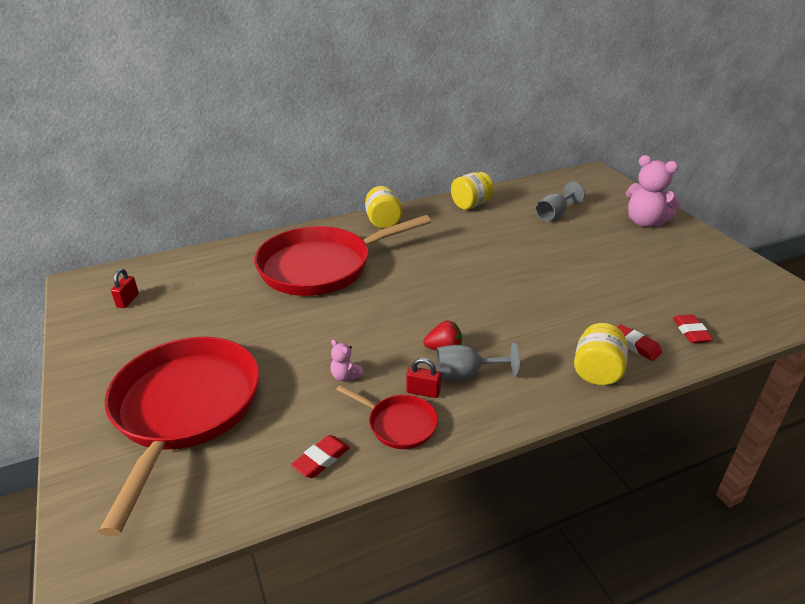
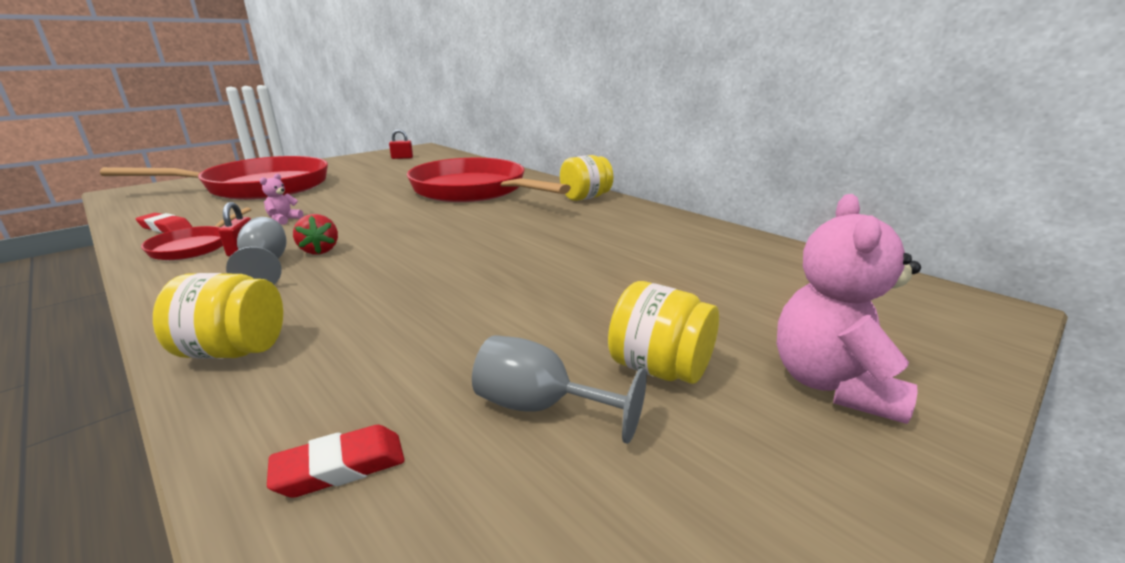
camera: 70 degrees right, 10 degrees down
(471, 205) = (682, 228): yellow jar -> yellow jar (659, 369)
(554, 214) = (730, 283): grey goblet -> grey goblet (540, 407)
(635, 345) = (300, 386): red eraser -> none

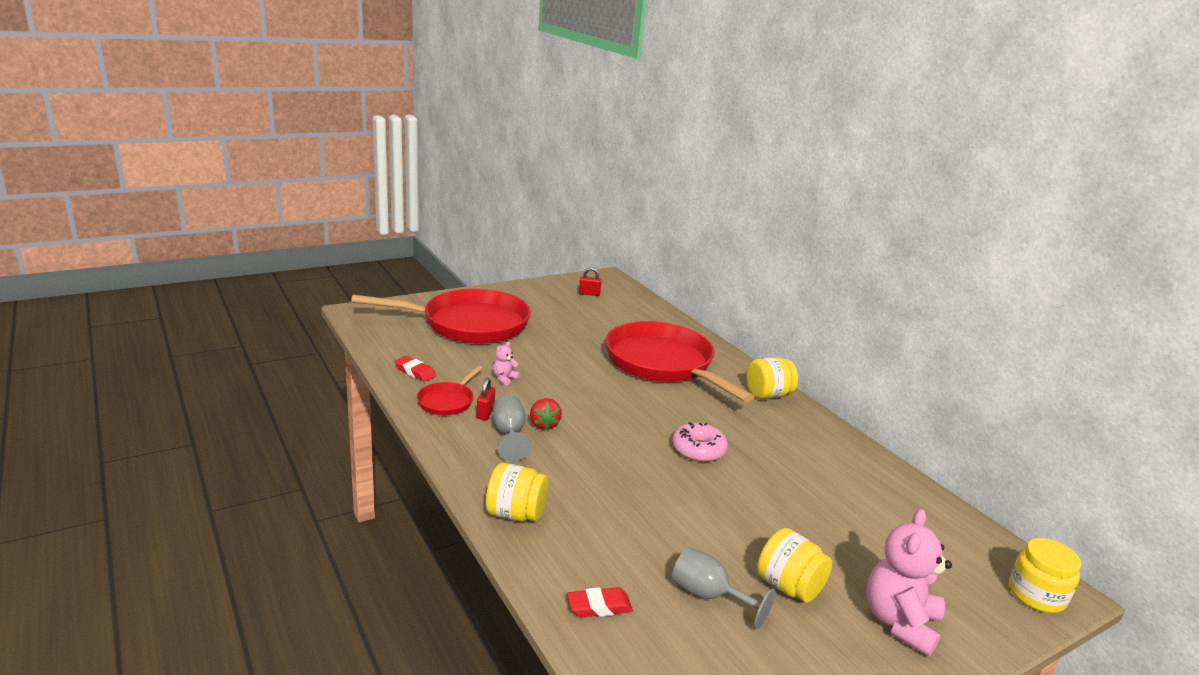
camera: 10 degrees right, 0 degrees up
(514, 246) = (698, 450): none -> pink donut
(966, 316) = (1036, 595): none -> yellow jar

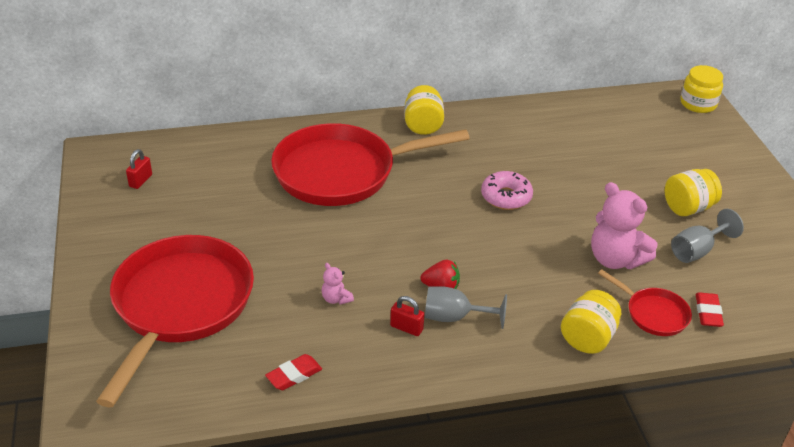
camera: 70 degrees left, 15 degrees up
(448, 401) = (373, 355): red pan -> red pan (653, 313)
(899, 622) = (723, 171): pink teddy bear -> pink teddy bear (615, 259)

